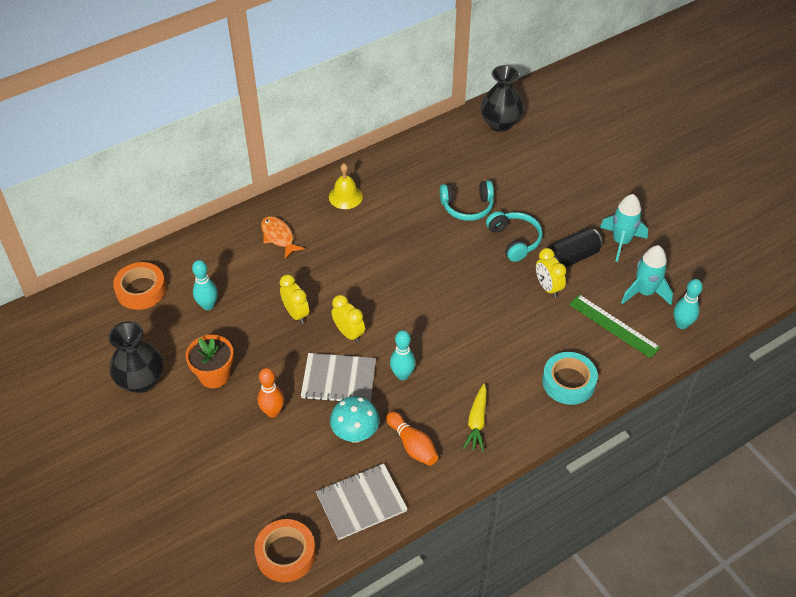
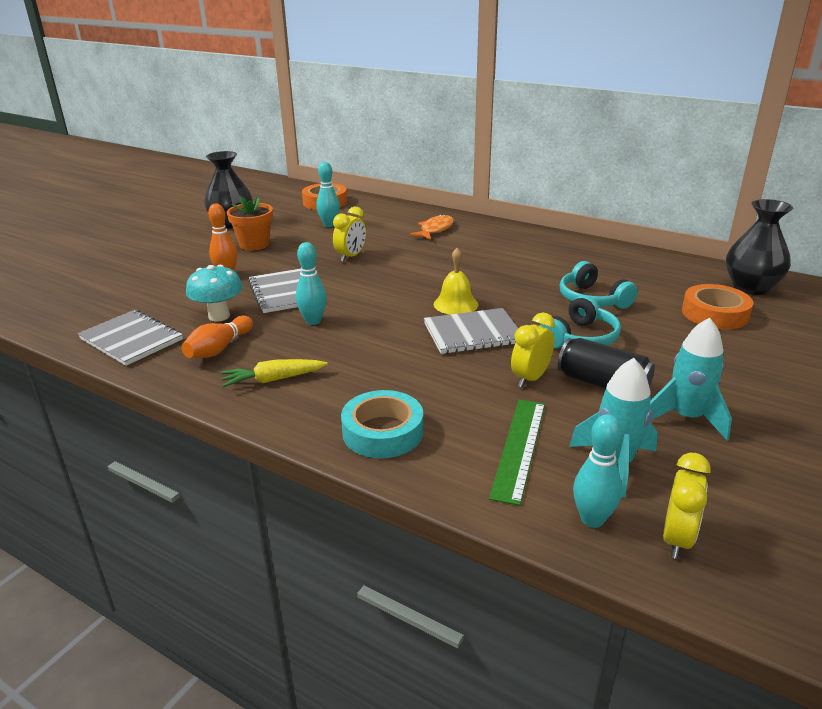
camera: 65 degrees right, 20 degrees down
(286, 554) = (60, 318): orange tape -> orange tape (714, 314)
(345, 196) = (520, 242): yellow bell -> yellow bell (455, 304)
(349, 333) = (347, 283): yellow clock -> yellow clock (677, 539)
(476, 290) = (473, 333): none -> grey notebook

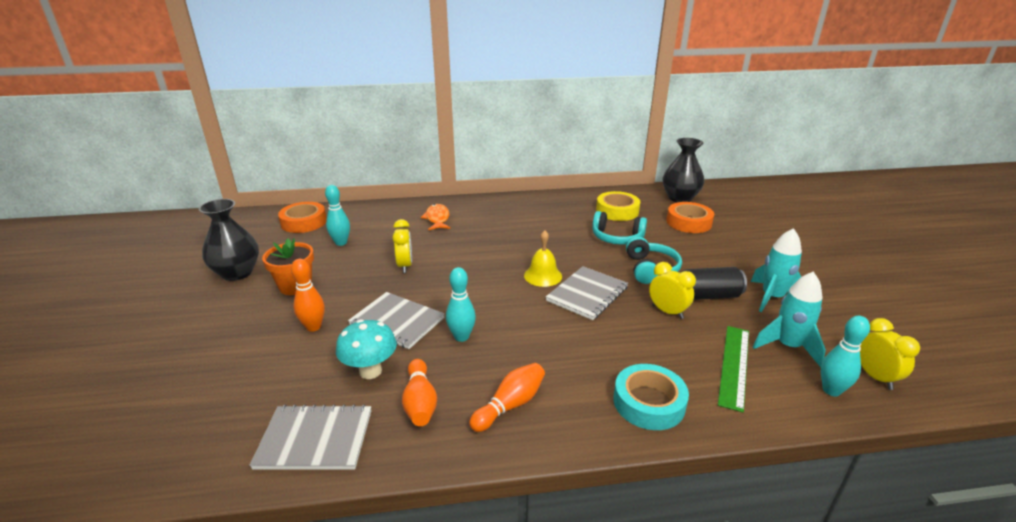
camera: 40 degrees left, 0 degrees up
(273, 379) = (510, 405): yellow carrot -> orange bowling pin
(519, 448) = (734, 365): green ruler -> green ruler turned 45 degrees clockwise
(530, 378) = (667, 312): yellow clock -> yellow clock turned 135 degrees clockwise
(639, 276) = (617, 211): none -> yellow tape

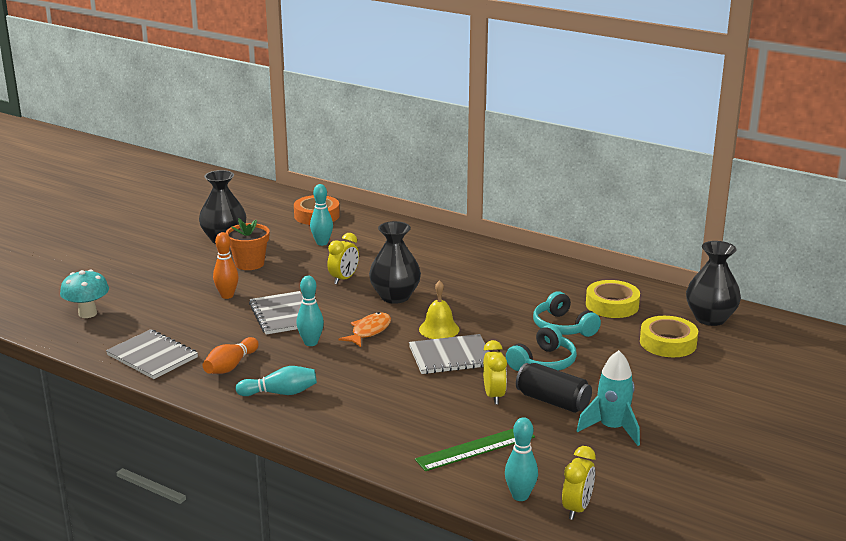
camera: 40 degrees right, 5 degrees down
(370, 371) = (226, 336): turquoise mushroom -> turquoise mushroom (87, 313)
(437, 219) = (427, 251): orange fish -> orange fish (369, 331)
(469, 263) = (395, 296): none -> black vase
(510, 405) = (280, 393): orange bowling pin -> turquoise bowling pin
(649, 402) = (370, 435): turquoise tape -> none
(688, 222) = (668, 343): orange tape -> yellow tape
(787, 346) = (547, 460): turquoise rocket -> none

